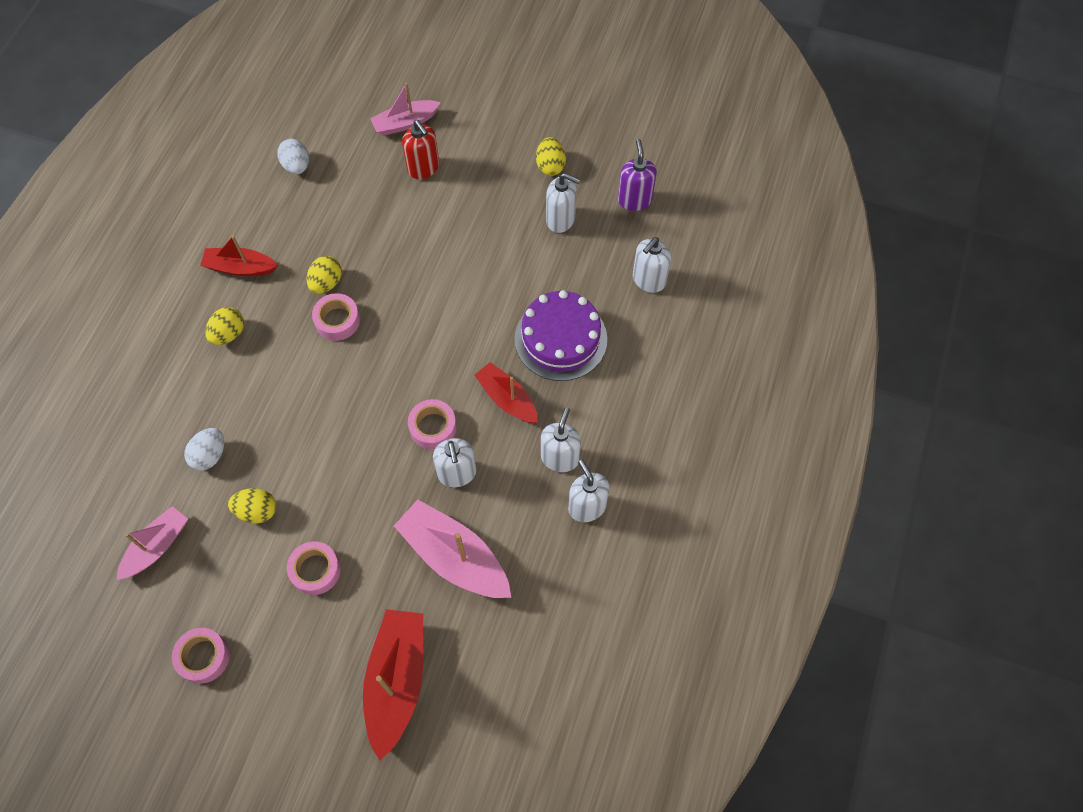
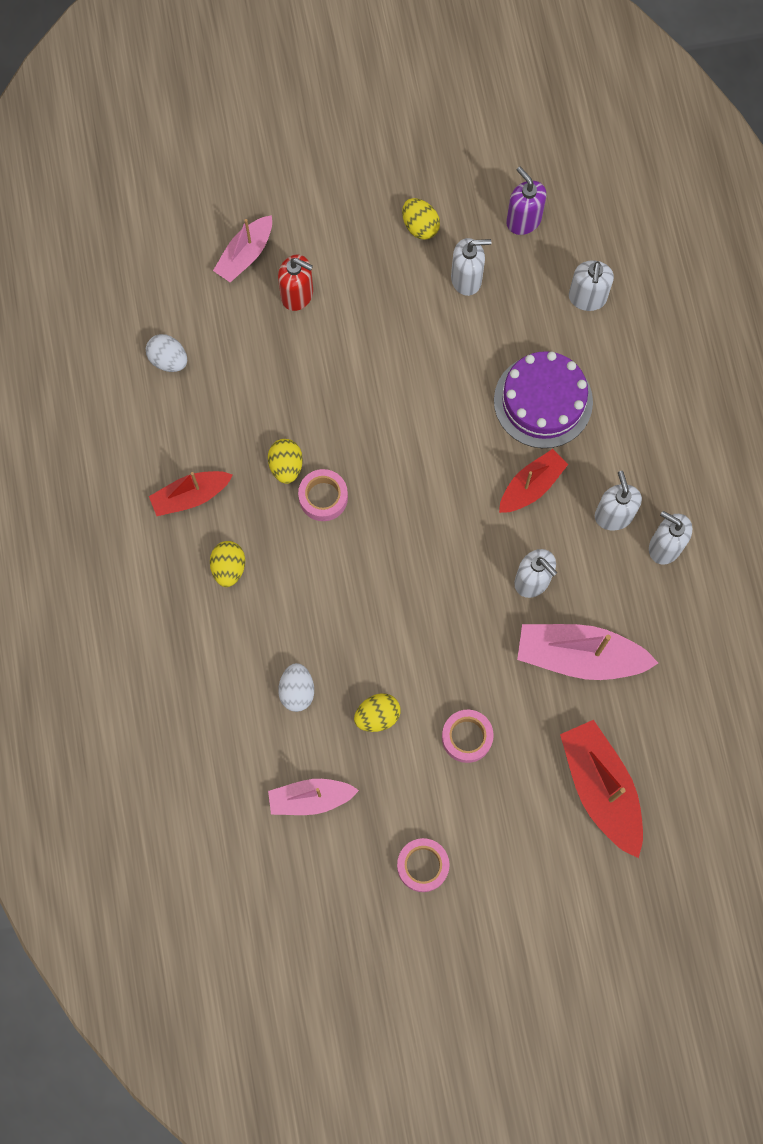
camera: 30 degrees left, 10 degrees up
(157, 547) = (310, 798): pink boat -> pink boat turned 105 degrees counterclockwise
(433, 427) = (482, 550): pink tape -> none
(507, 398) = (531, 486): red boat -> red boat turned 120 degrees clockwise

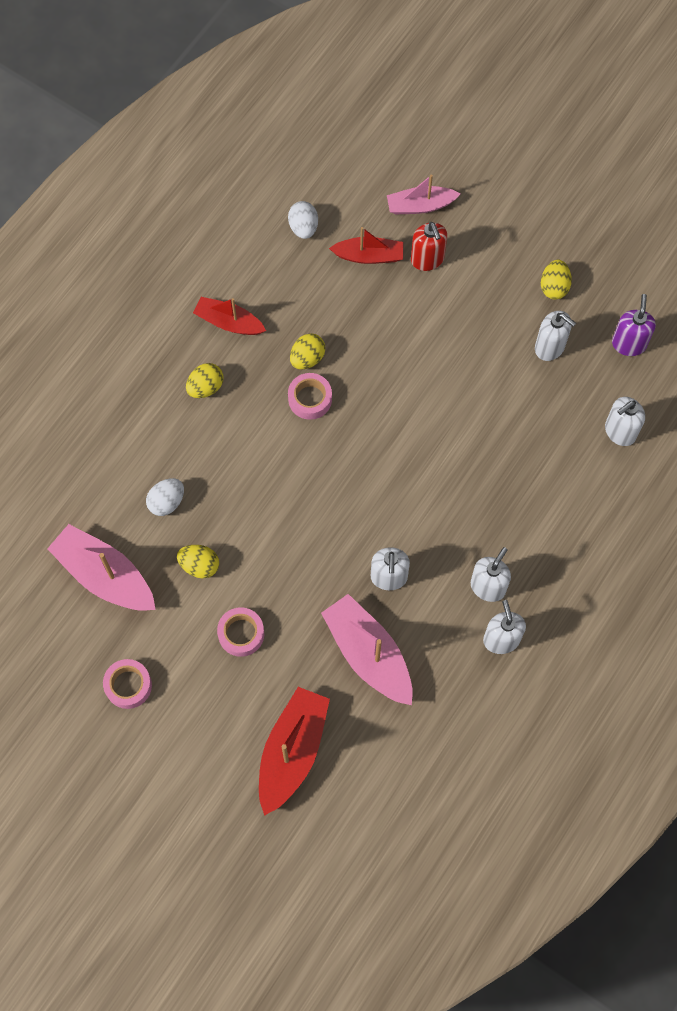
camera: 45 degrees right, 5 degrees down
(310, 798) = (104, 575): pink boat -> pink boat, size x1.58
(531, 486) = (452, 517): red boat -> red boat (369, 256)
(543, 401) = (518, 470): purple cake -> none

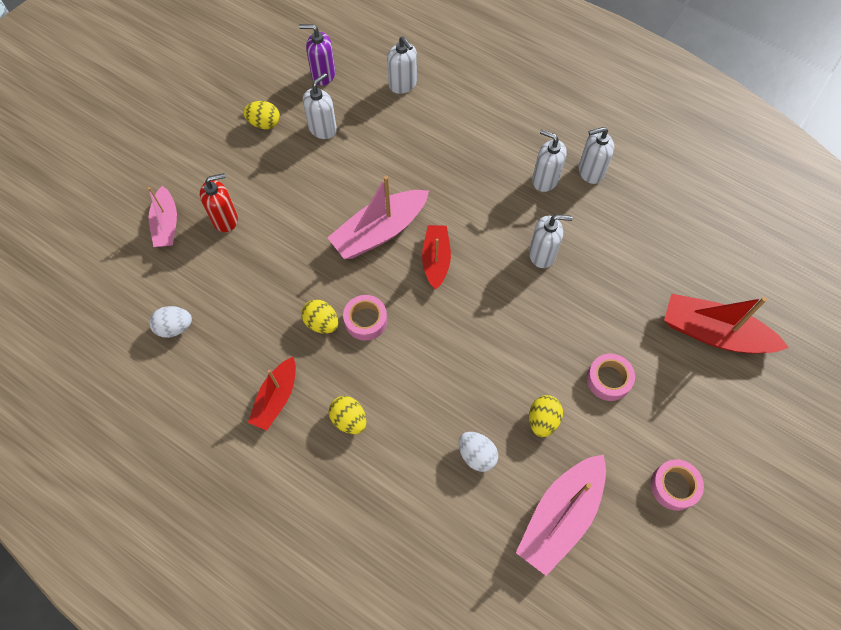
camera: 90 degrees left, 5 degrees down
(368, 654) = (615, 271): pink boat -> pink boat (379, 232)
(369, 256) = (215, 268): red boat -> red boat (436, 260)

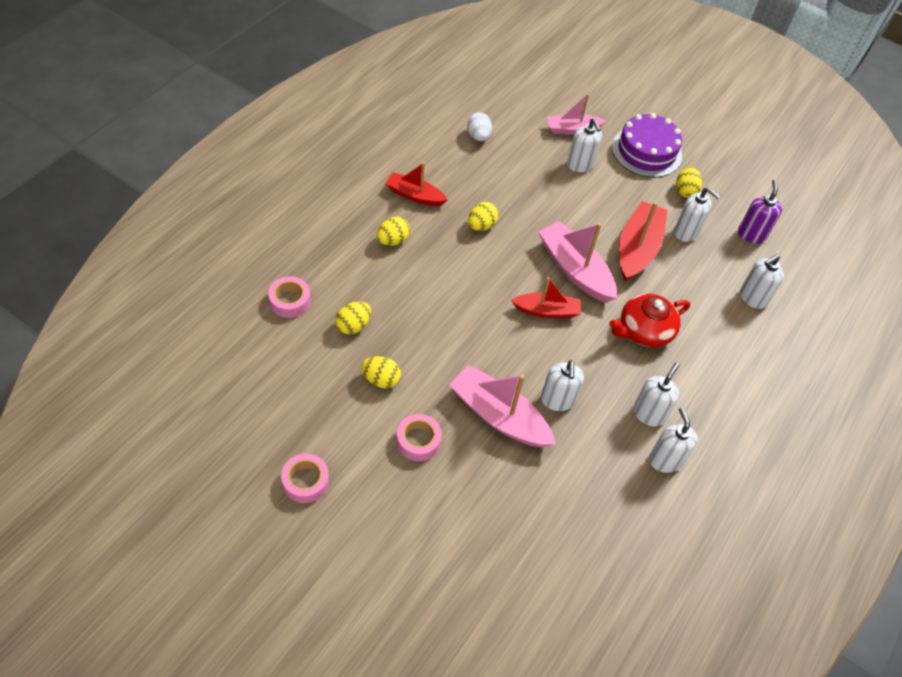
camera: 85 degrees right, 10 degrees down
(205, 153) = (646, 151): none -> purple cake
(225, 219) = (580, 165): red soap dispenser -> white soap dispenser
(365, 320) = (483, 255): pink tape -> pink tape (290, 301)
(451, 176) = (644, 331): none -> red teapot
(476, 455) = (353, 326): white egg -> yellow egg
(560, 517) = (291, 382): pink boat -> pink boat (498, 416)
(714, 333) = (466, 553): red boat -> red boat (637, 249)

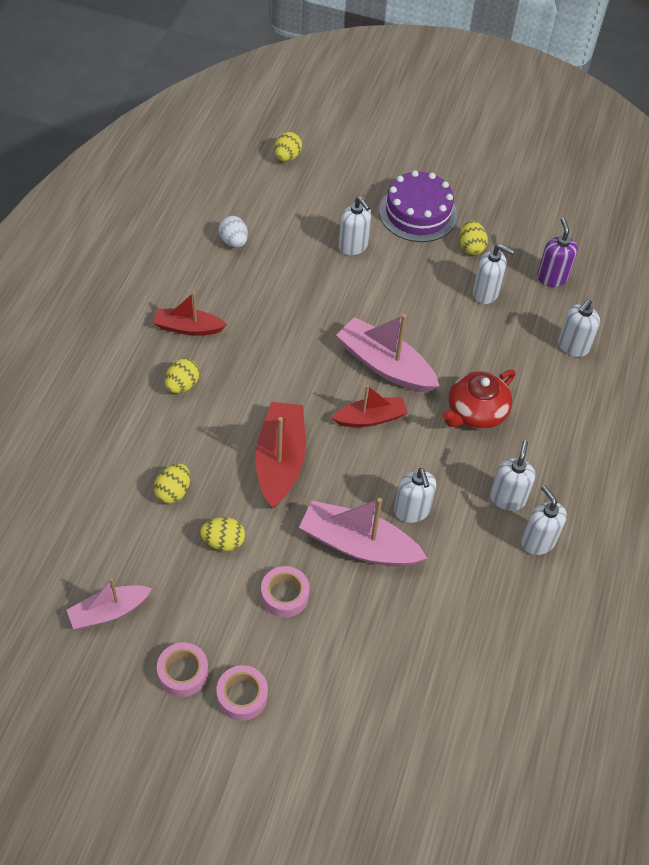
camera: 15 degrees left, 0 degrees up
(290, 301) = (95, 484): pink tape -> pink tape (242, 696)
(481, 225) = (271, 343): yellow egg -> yellow egg (287, 157)
(572, 129) = (332, 208): pink boat -> pink boat (109, 612)
(637, 249) = (441, 325): red boat -> red boat (280, 461)

